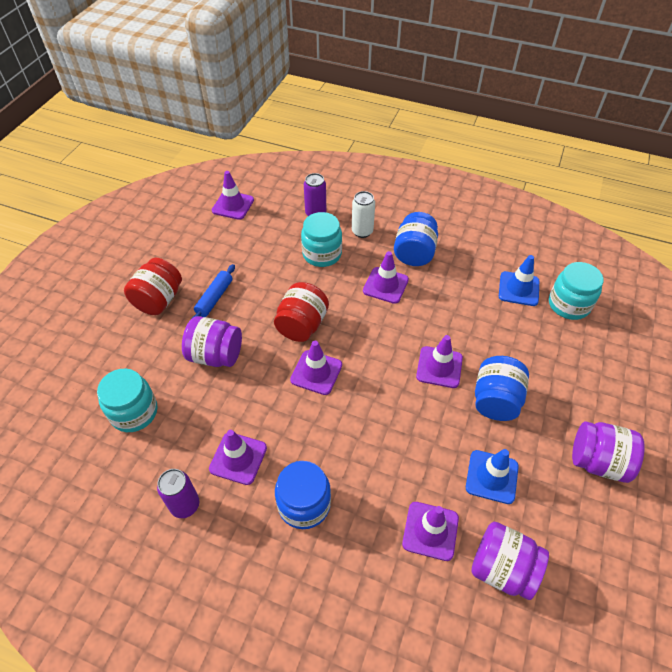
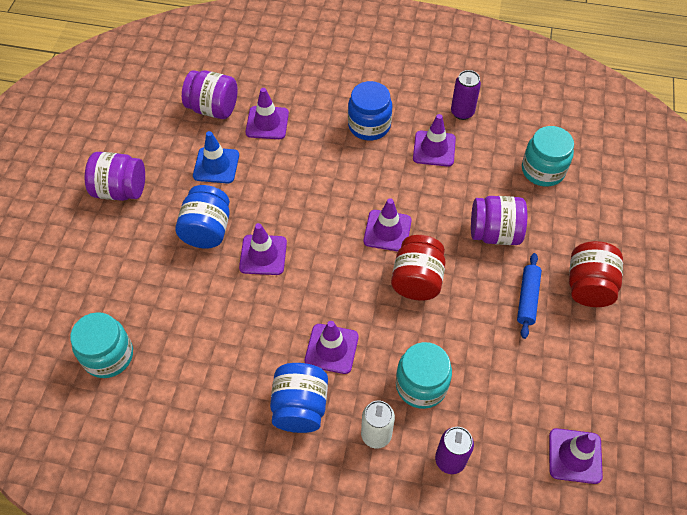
camera: 170 degrees right, 5 degrees up
(518, 289) = (166, 370): blue traffic cone -> none

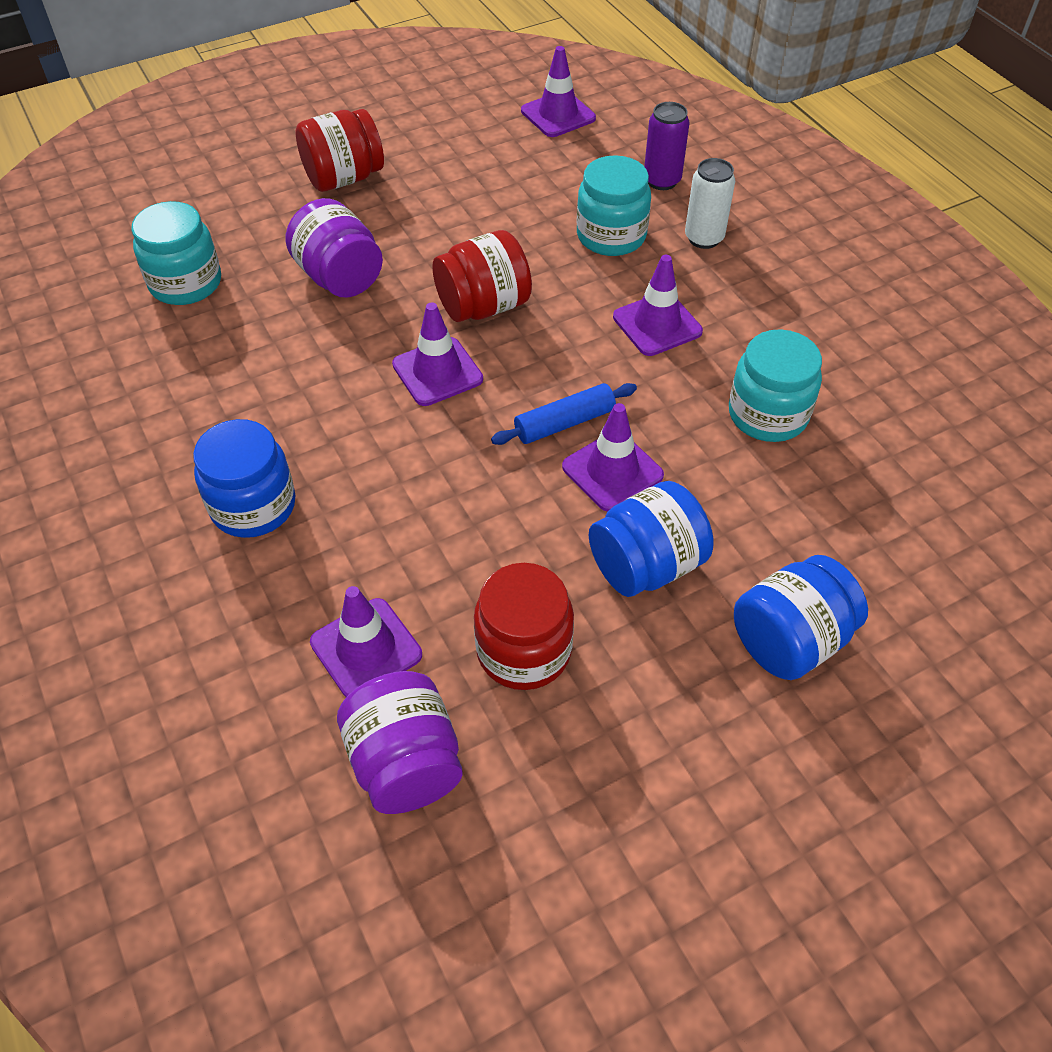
camera: 130 degrees left, 5 degrees down
(108, 356) = (931, 521): turquoise jar -> turquoise jar (767, 415)
(120, 190) = (710, 752): purple jar -> none
(216, 165) = (523, 651): blue traffic cone -> red jar
(300, 407) = (751, 308): blue jar -> blue jar (789, 640)
(434, 149) = (238, 405): purple traffic cone -> none
(462, 112) = (131, 414): purple can -> none
(527, 298) = (411, 212): blue rolling pin -> blue rolling pin (564, 423)

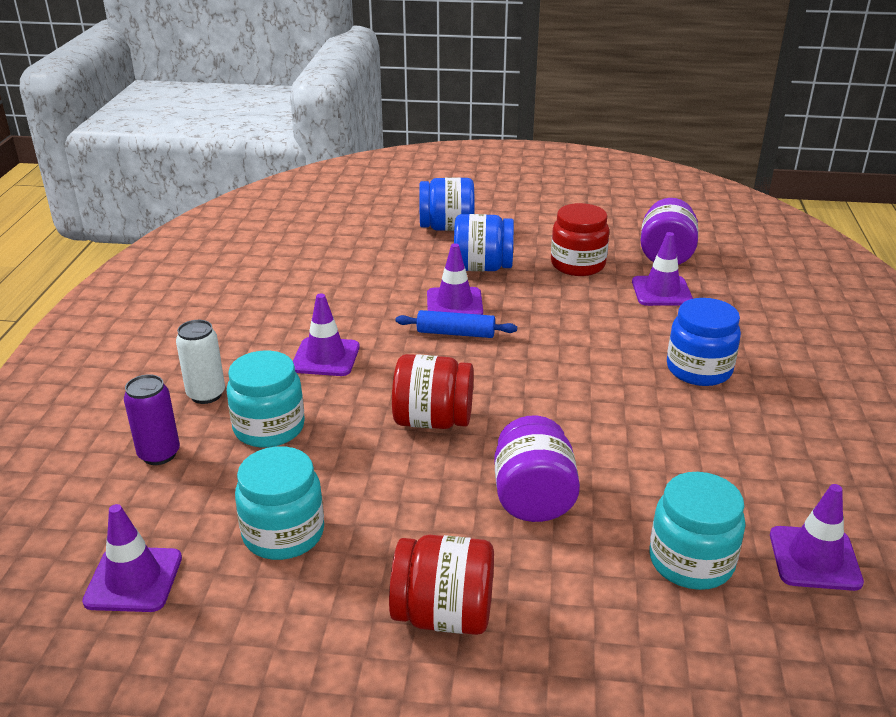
camera: 145 degrees left, 20 degrees down
(437, 372) = (512, 392): purple traffic cone -> purple traffic cone (814, 558)
(767, 415) = (332, 292): turquoise jar -> turquoise jar (283, 533)

